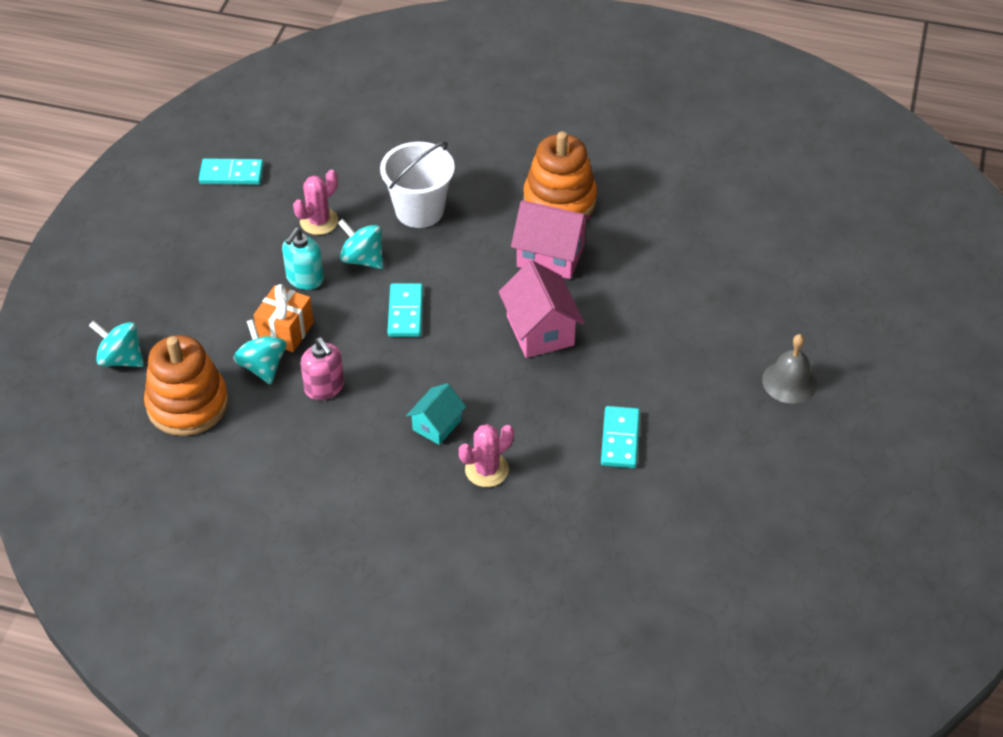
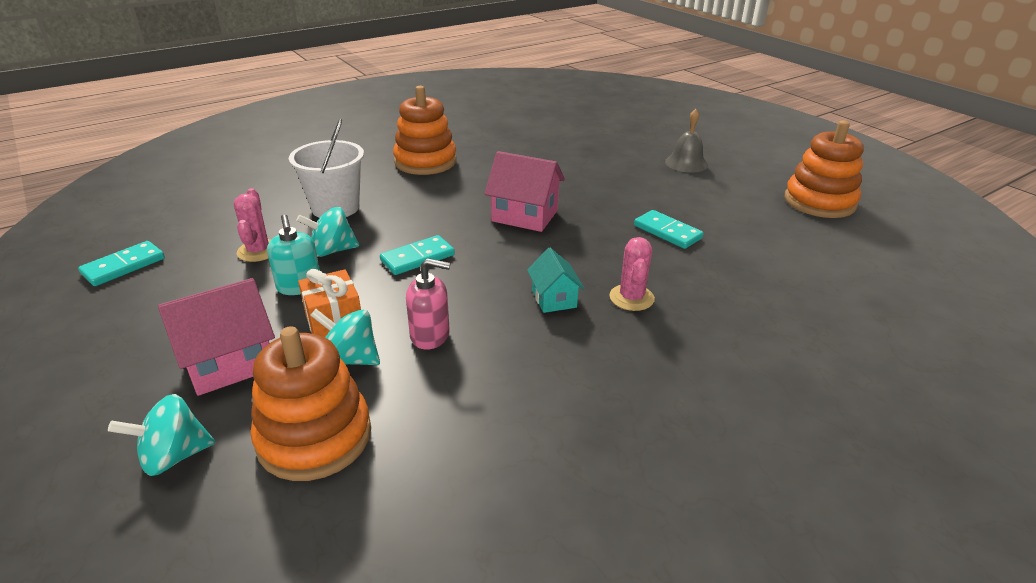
camera: 50 degrees left, 15 degrees down
(405, 312) = (417, 258): turquoise domino -> turquoise domino turned 75 degrees counterclockwise
(550, 256) = (465, 184): pink house -> pink house (230, 363)
(819, 524) = (819, 202): none -> orange stacking toy

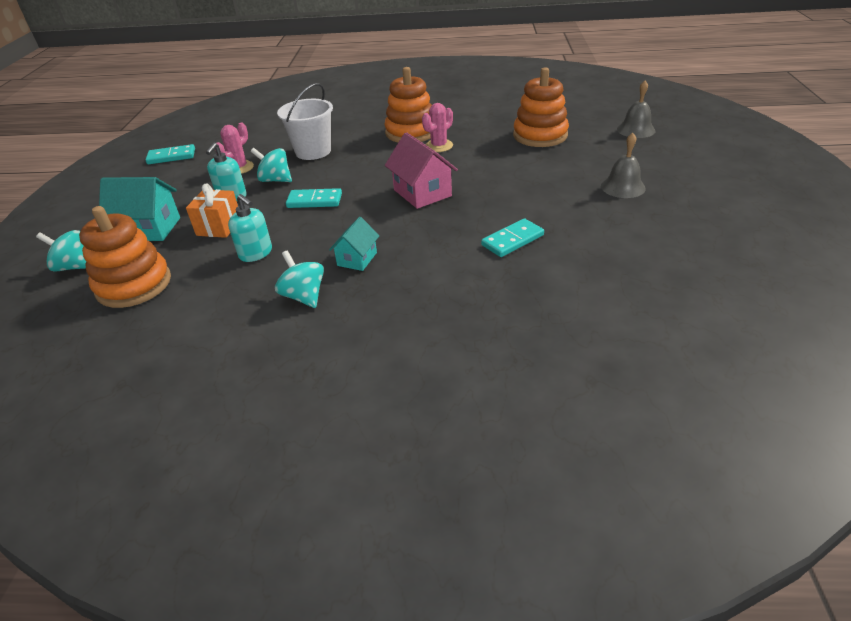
camera: 40 degrees right, 5 degrees up
(230, 363) = (149, 229): pink house -> turquoise house
(350, 359) = (201, 250): turquoise spinning top -> turquoise spinning top (304, 296)
(430, 335) = (256, 253): pink soap dispenser -> turquoise soap dispenser
(629, 115) = (636, 130): none -> grey bell
(631, 298) = (409, 279): pink cactus -> pink cactus (439, 146)
(667, 232) = (512, 240): turquoise domino -> turquoise domino turned 60 degrees clockwise
(819, 202) = (706, 261): orange stacking toy -> orange stacking toy (540, 135)

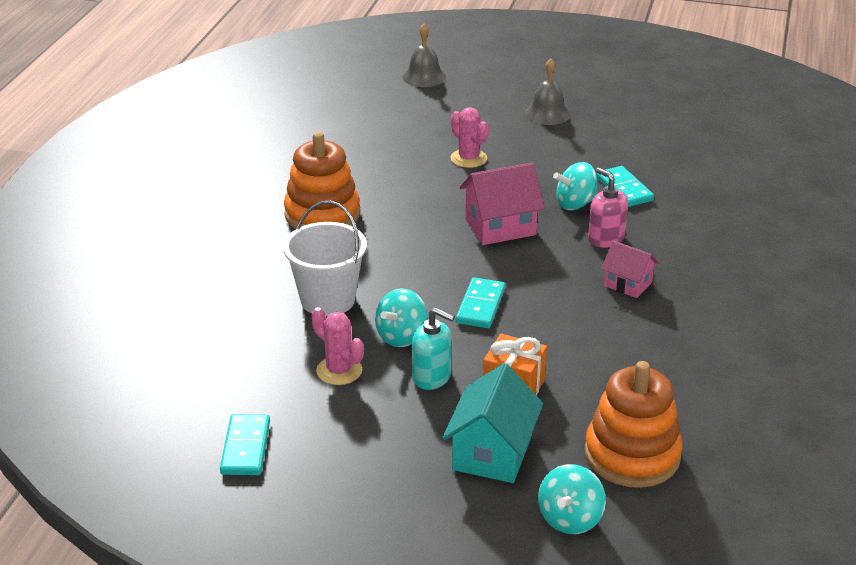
camera: 80 degrees left, 5 degrees down
(256, 253) = (591, 355): turquoise soap dispenser -> none
(304, 296) = (688, 323): turquoise spinning top -> turquoise spinning top (575, 204)
(357, 259) = (628, 284): turquoise house -> pink house
(424, 240) = (606, 239): none -> pink soap dispenser
(439, 146) = (380, 200): pink cactus -> pink cactus (468, 158)
(540, 135) = (398, 131): orange stacking toy -> none

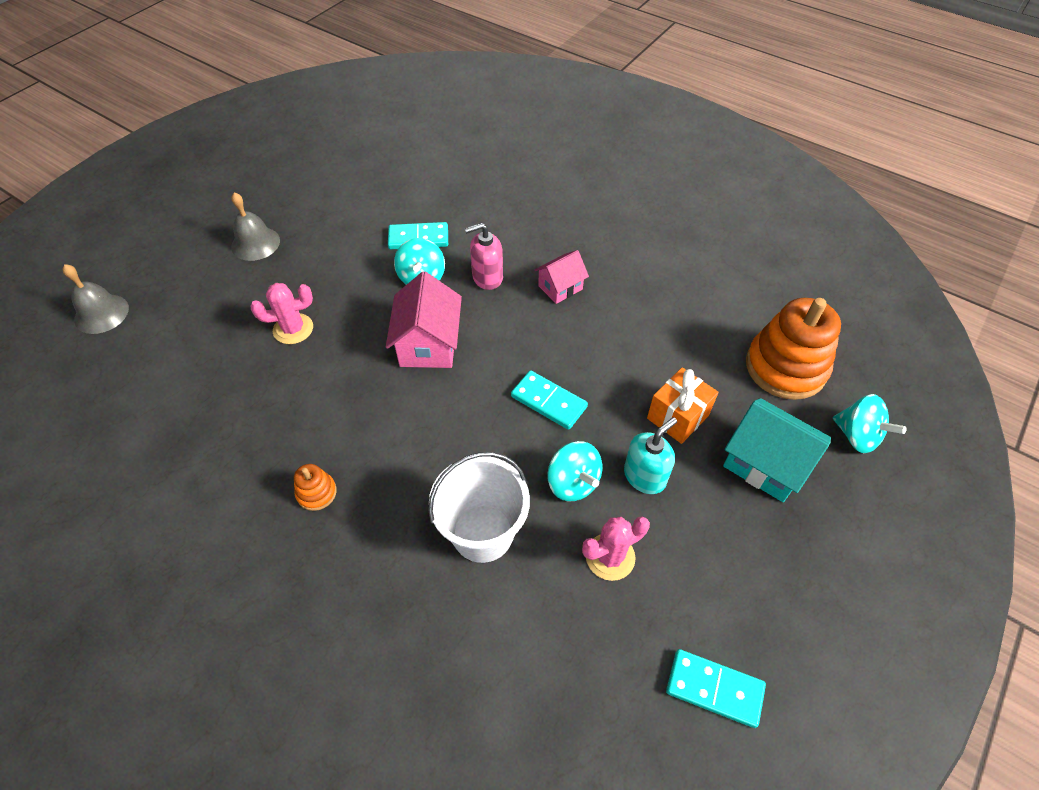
camera: 70 degrees left, 20 degrees up
(322, 214) = (316, 493): orange stacking toy -> orange stacking toy, size x0.44

